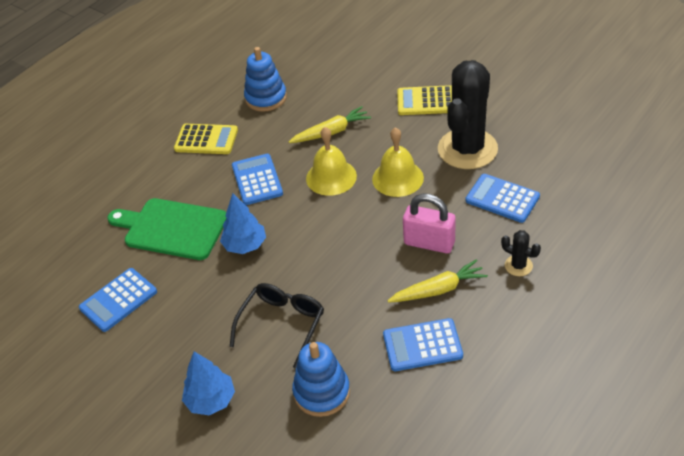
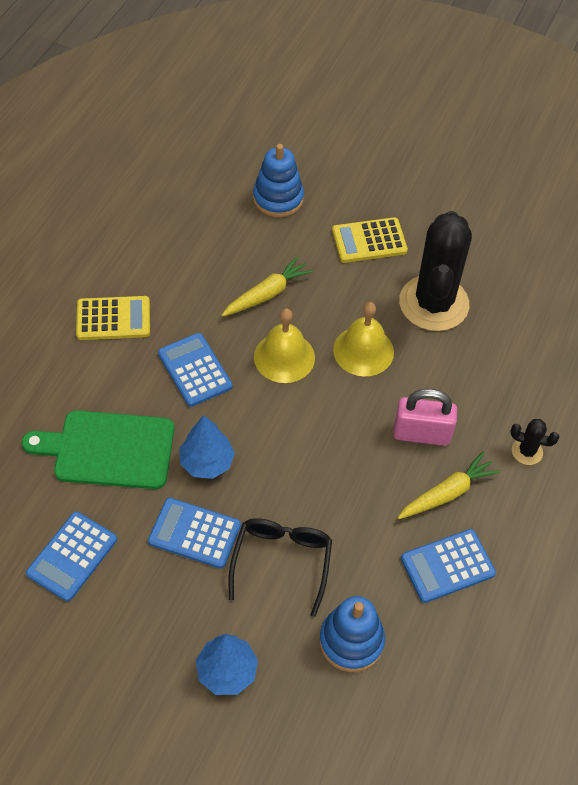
camera: 20 degrees left, 10 degrees up
(266, 98) = (171, 251): blue stacking toy -> blue stacking toy (278, 199)
(502, 199) = (489, 366): blue calculator -> blue calculator (194, 533)

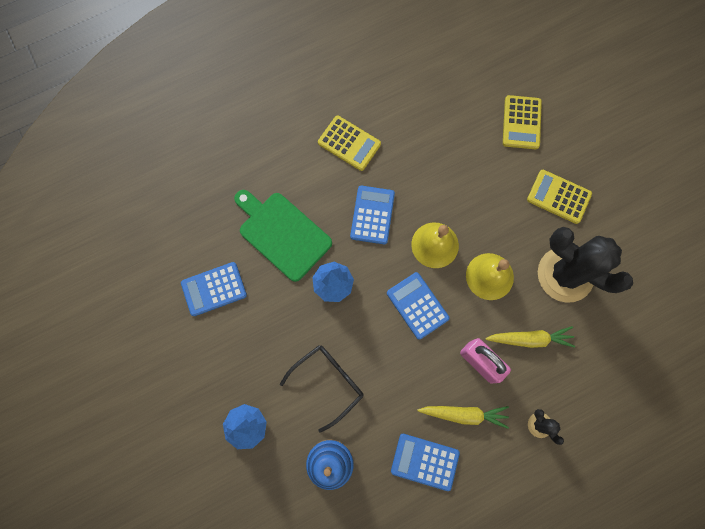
camera: 40 degrees right, 20 degrees up
(194, 533) = (292, 326): blue calculator -> blue calculator (417, 305)
(267, 294) = (458, 191): yellow carrot -> yellow carrot (529, 339)
(278, 199) = (521, 122): blue stacking toy -> yellow calculator
(434, 303) = (565, 274): black cactus -> black cactus turned 75 degrees clockwise

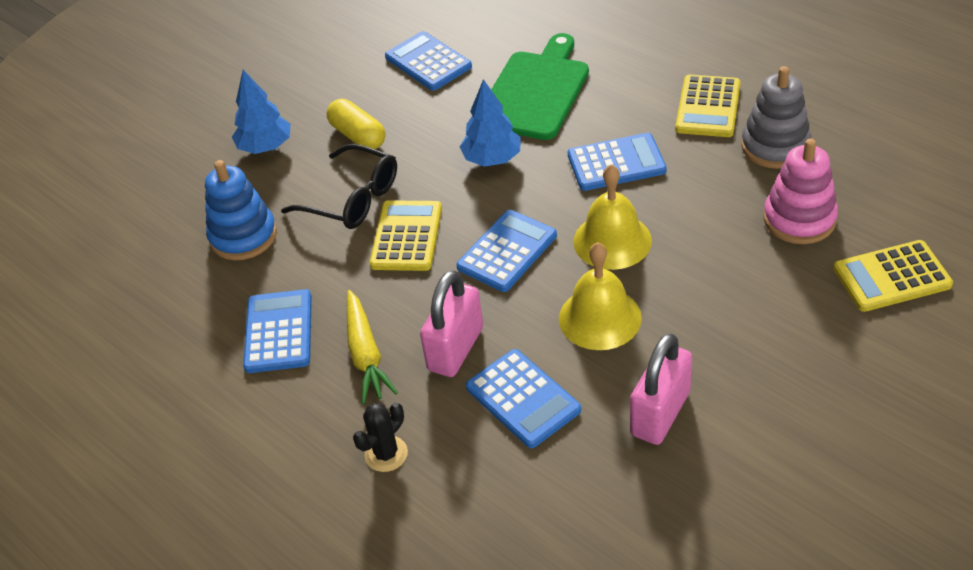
camera: 75 degrees right, 30 degrees down
(267, 360) = (358, 136): none -> yellow capsule
(400, 126) = (775, 146): none -> grey stacking toy
(462, 143) = (799, 219): none -> pink stacking toy
(529, 339) = (523, 399): yellow carrot -> blue calculator
(558, 197) = (794, 364): yellow calculator -> yellow calculator (406, 236)
(565, 274) = (660, 413): black cactus -> pink padlock

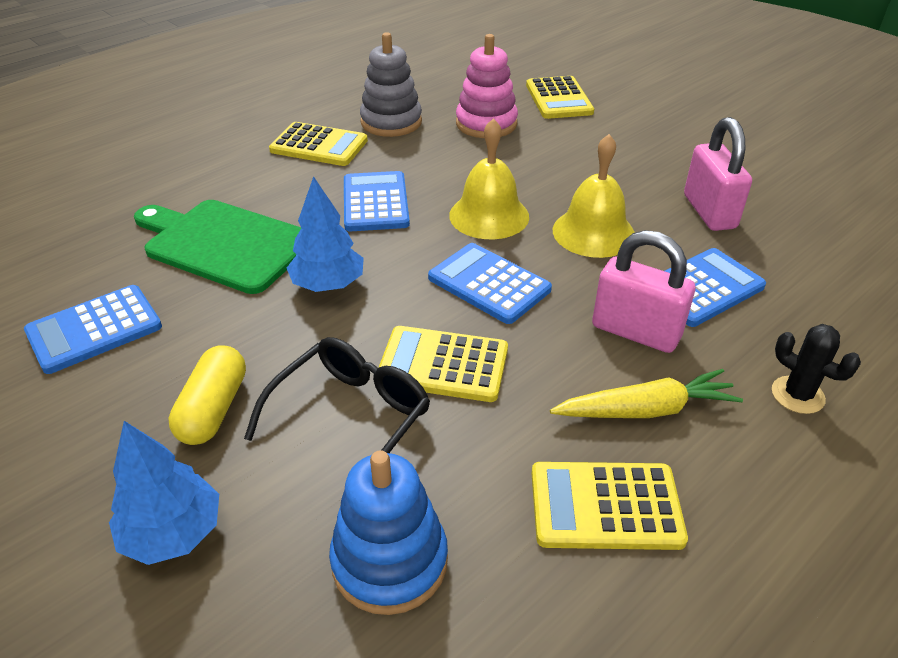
camera: 90 degrees left, 5 degrees down
(278, 332) = (605, 506): blue calculator -> yellow calculator
(358, 136) = (213, 409): yellow capsule -> yellow capsule turned 45 degrees counterclockwise
(660, 413) = (709, 212): pink padlock -> pink padlock turned 45 degrees clockwise

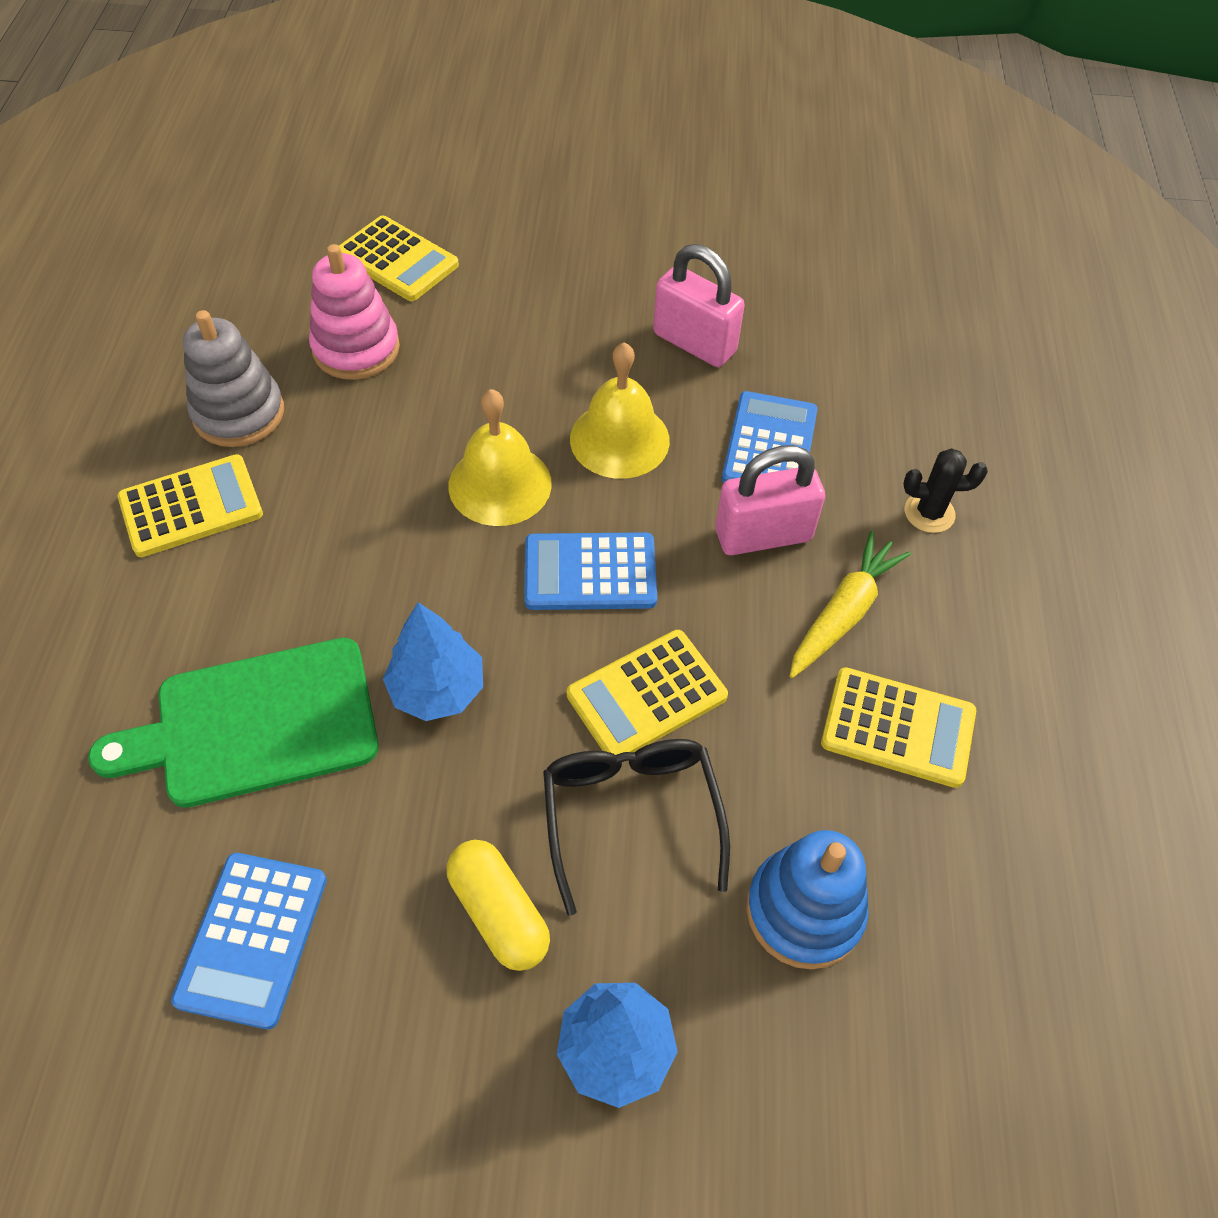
camera: 45 degrees left, 15 degrees up
(375, 202) = (360, 547): blue calculator -> none
(605, 506) = (898, 728): yellow calculator -> yellow calculator turned 120 degrees counterclockwise

